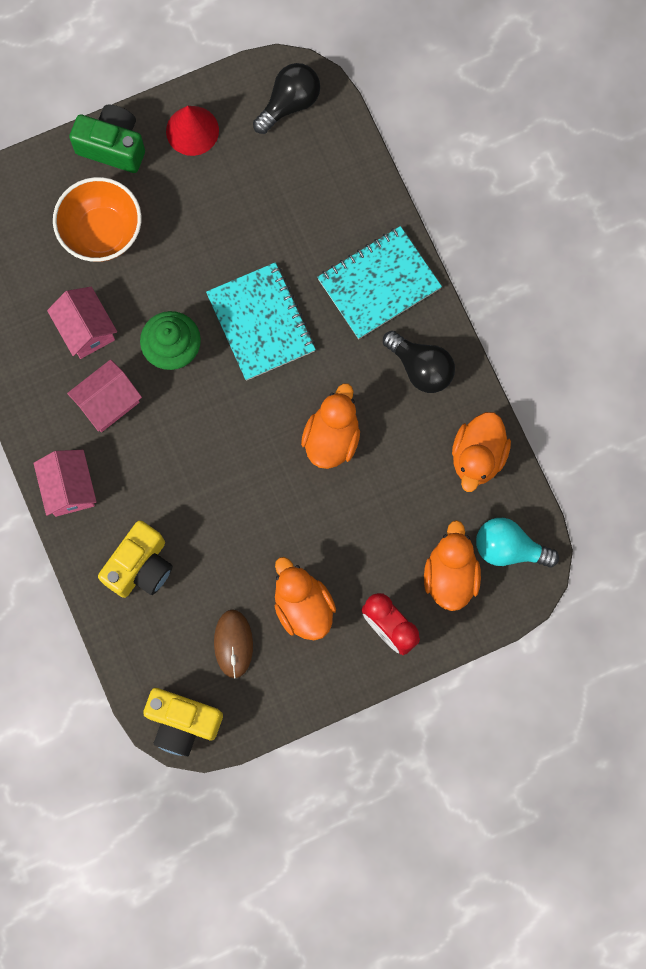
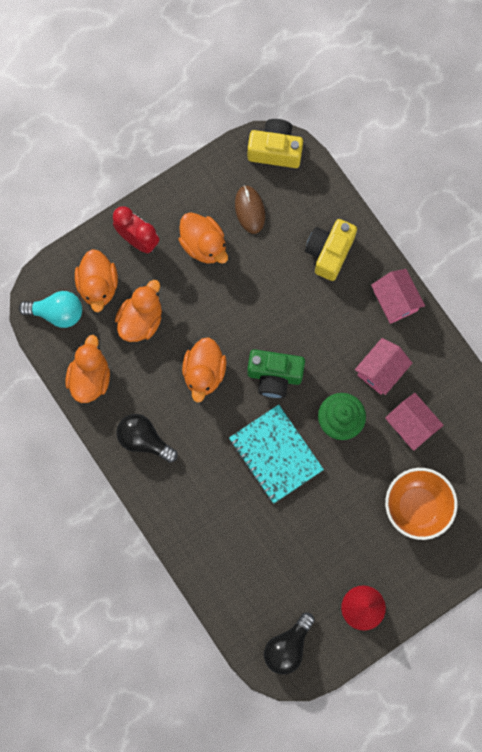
camera: 170 degrees right, 0 degrees up
(113, 146) = (425, 582): green camera -> green camera (274, 376)
(379, 284) = (188, 502): turquoise notebook -> none
(401, 520) = (141, 320): none -> orange duck

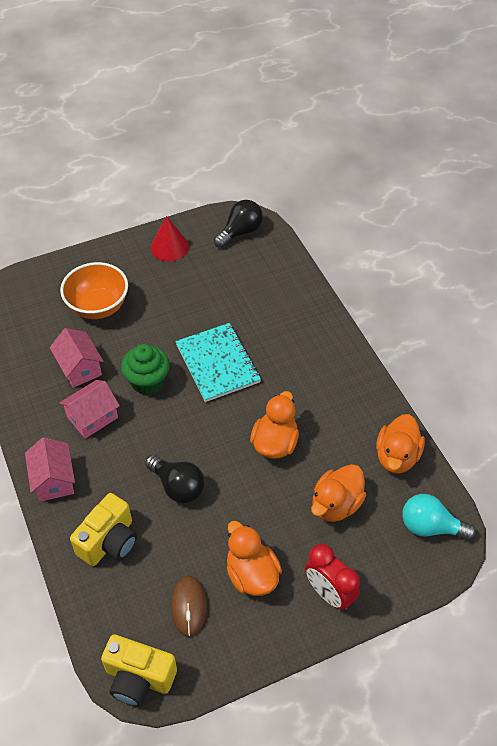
camera: 170 degrees left, 25 degrees down
(98, 286) = (381, 548): orange duck -> none
(144, 440) = (345, 394): black light bulb -> black light bulb (177, 486)
(274, 376) = (202, 429): green camera -> none

